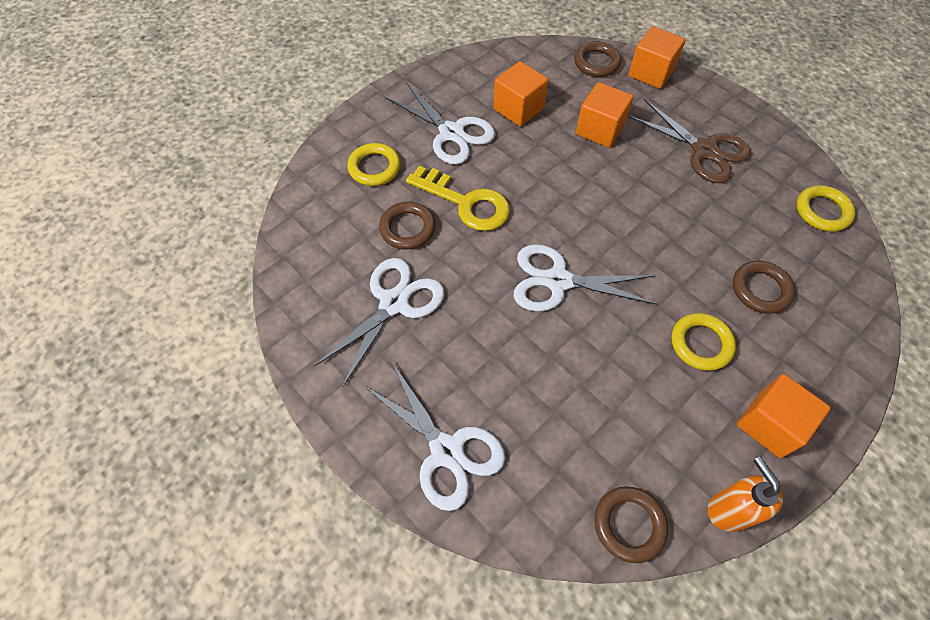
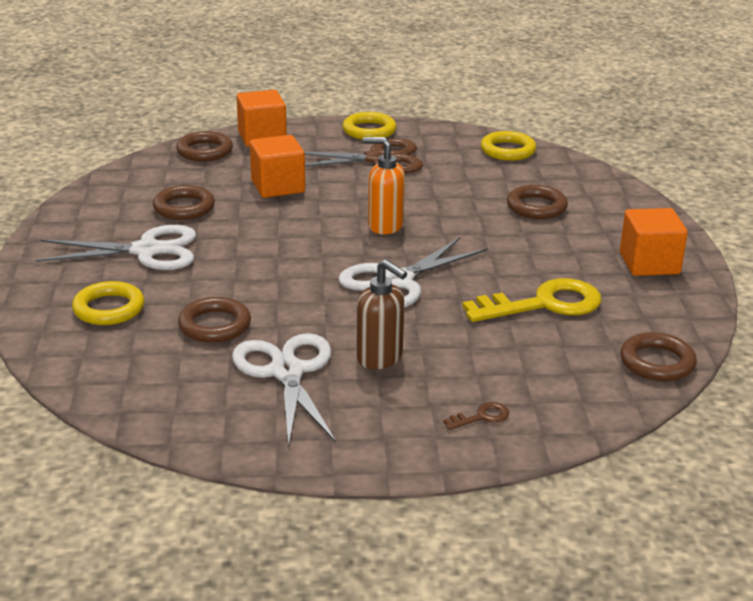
camera: 50 degrees left, 30 degrees down
(446, 451) = (481, 417): white scissors -> brown key
(457, 341) = (380, 358): none -> brown soap dispenser
(466, 203) = (240, 282): yellow key -> yellow key (544, 304)
(518, 109) = (184, 207): orange cube -> brown ring
(701, 344) = (547, 253): yellow ring -> yellow ring (369, 130)
(728, 510) = (694, 315): orange soap dispenser -> orange soap dispenser (384, 226)

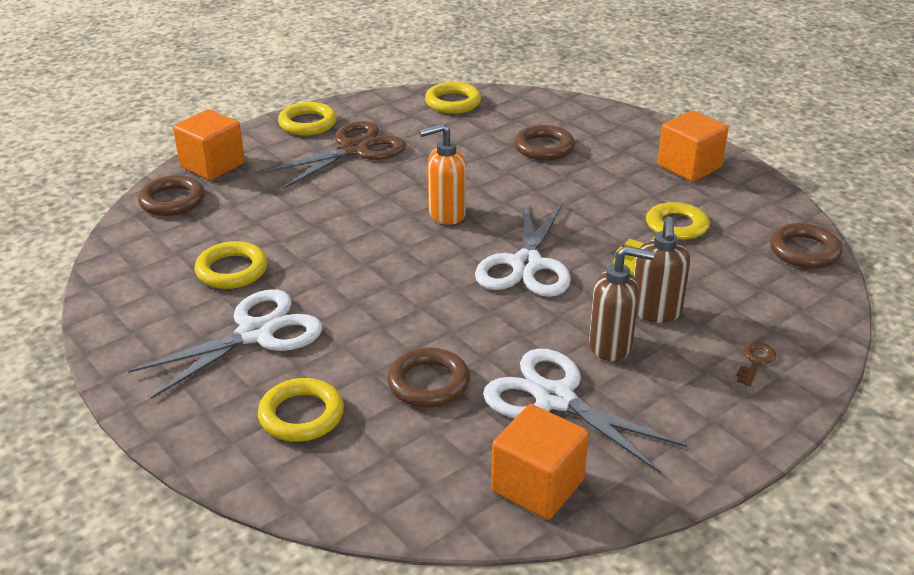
camera: 35 degrees left, 5 degrees up
(184, 207) = (232, 270): brown ring -> yellow ring
(278, 186) = (296, 211): orange cube -> orange cube (537, 485)
(451, 351) = (655, 312): none -> brown soap dispenser

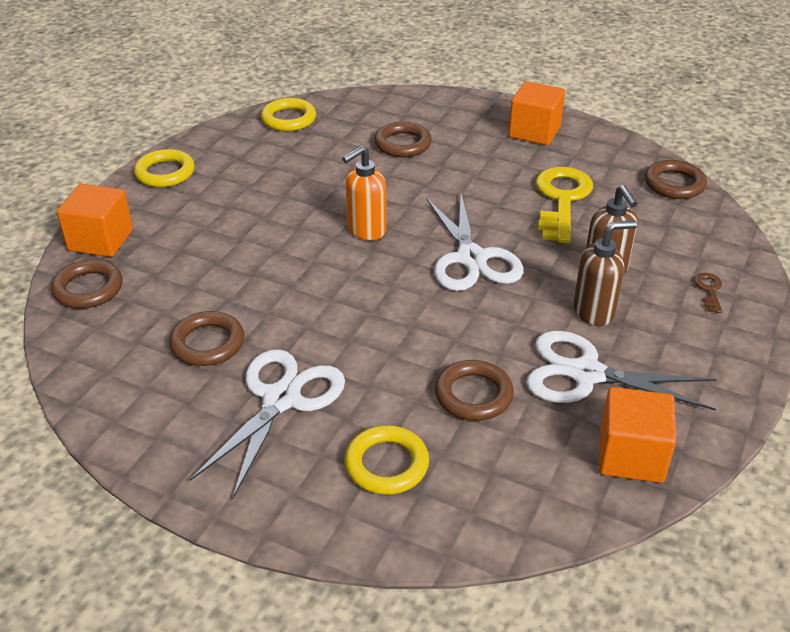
camera: 25 degrees left, 5 degrees up
(232, 270) = (207, 343): yellow ring -> brown ring
(354, 150) = (232, 188): brown scissors -> none

